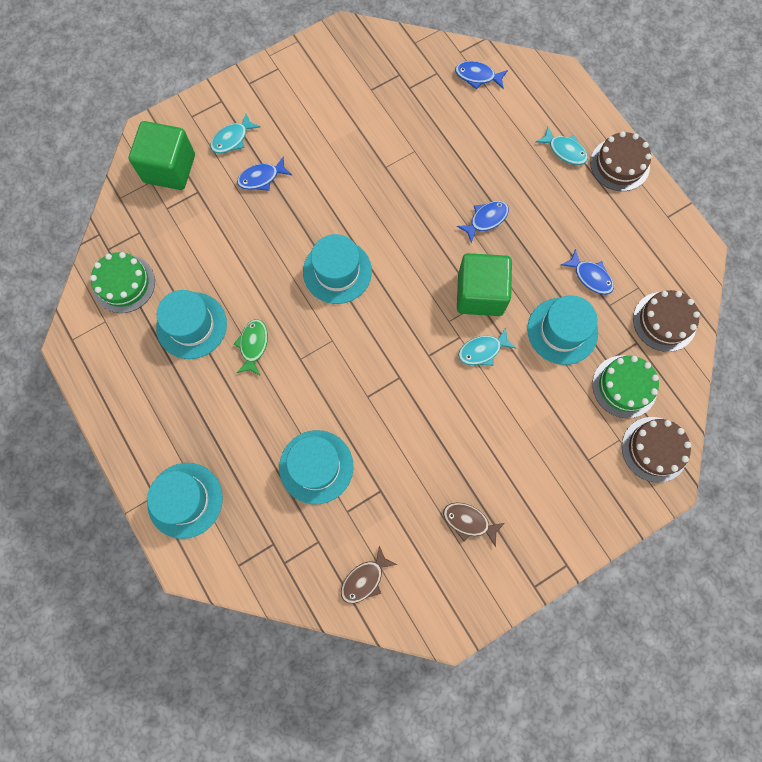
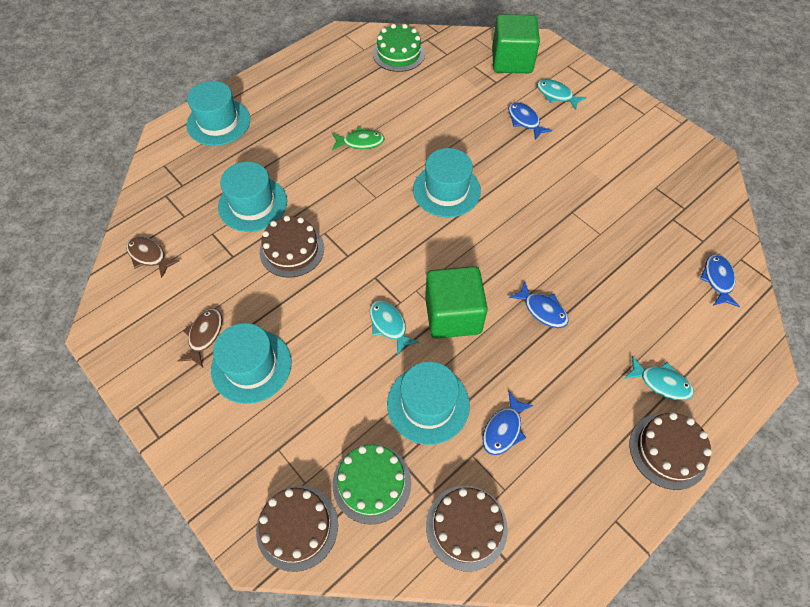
camera: 80 degrees right, 15 degrees down
(191, 325) = (371, 100): turquoise hat -> turquoise hat (251, 366)
(383, 430) = (292, 250): none -> brown cake
(564, 150) = (661, 382): turquoise fish -> turquoise fish turned 90 degrees counterclockwise

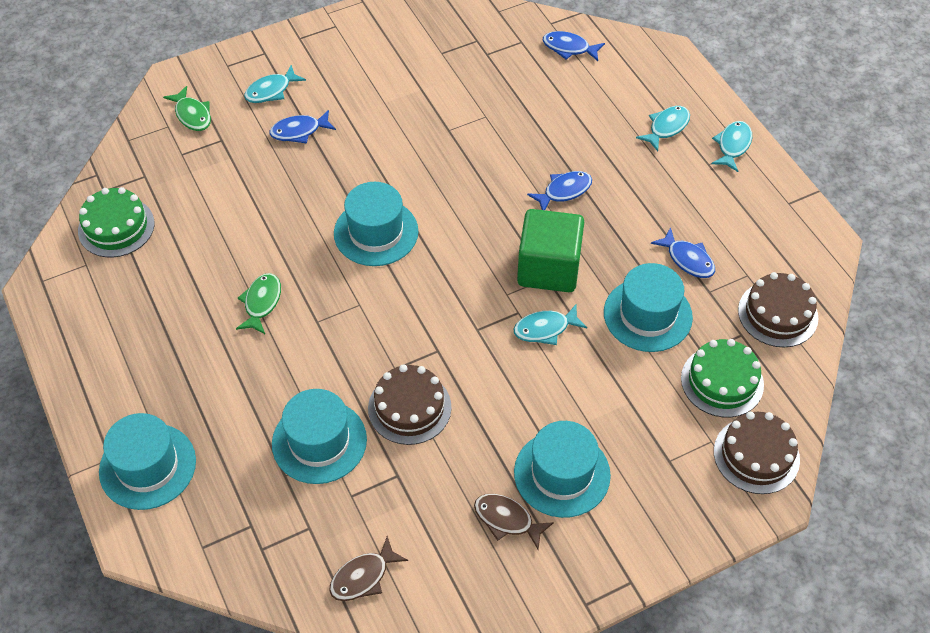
camera: 75 degrees left, 5 degrees down
(512, 61) = (192, 115): green cube -> green fish
(668, 450) = (732, 146): brown cake -> turquoise fish

